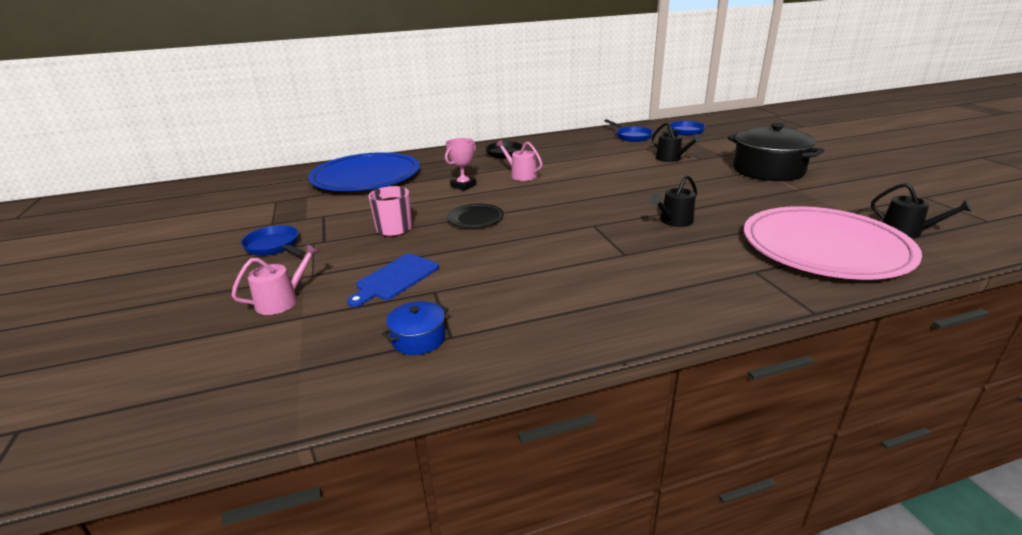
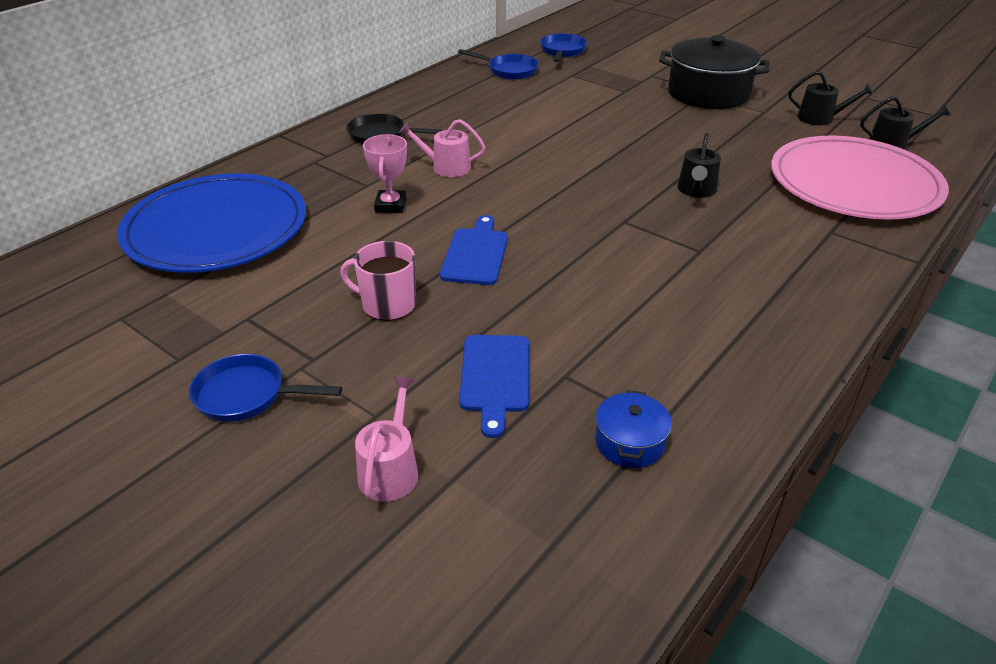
camera: 35 degrees left, 10 degrees up
(475, 218) = (476, 254): black plate -> blue cutting board
(671, 158) = (594, 98): black watering can -> black watering can (820, 118)

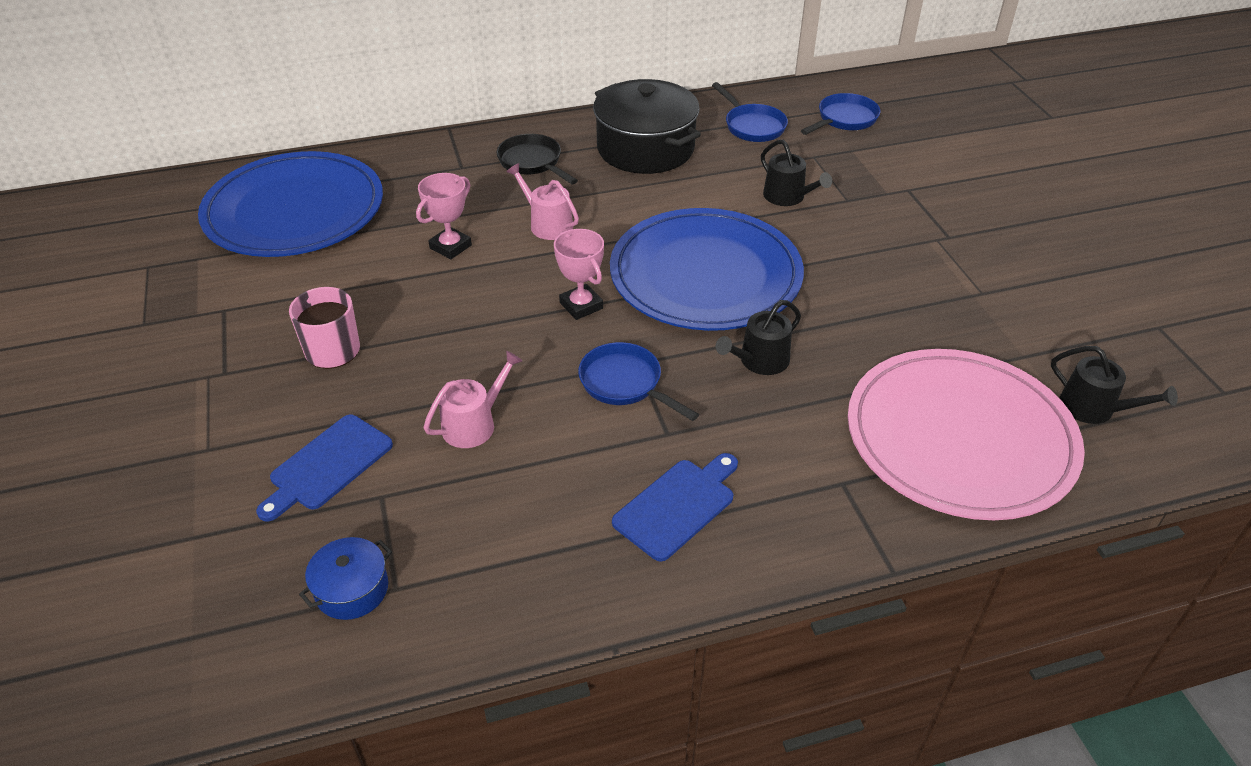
camera: 35 degrees right, 5 degrees up
(247, 395) = (150, 381): blue pan -> blue pan (625, 384)
(390, 470) = (164, 502): pink watering can -> pink watering can (474, 424)
(476, 254) = (459, 333): blue cutting board -> blue cutting board (678, 506)
(540, 204) = (581, 306): none -> pink trophy
(597, 158) = (705, 275): none -> blue plate
(708, 93) = (946, 240): black pot -> black pot (645, 148)
(820, 118) = (1045, 331): black watering can -> black watering can (787, 197)

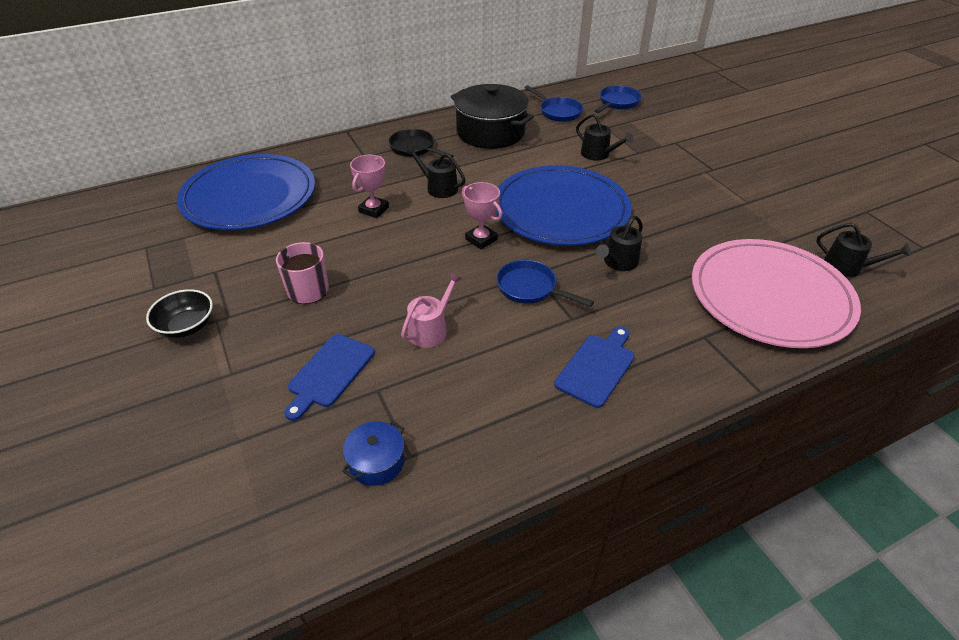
camera: 10 degrees left, 0 degrees up
(170, 379) = (186, 326): none -> black bowl
(547, 224) = (439, 188): pink watering can -> black watering can

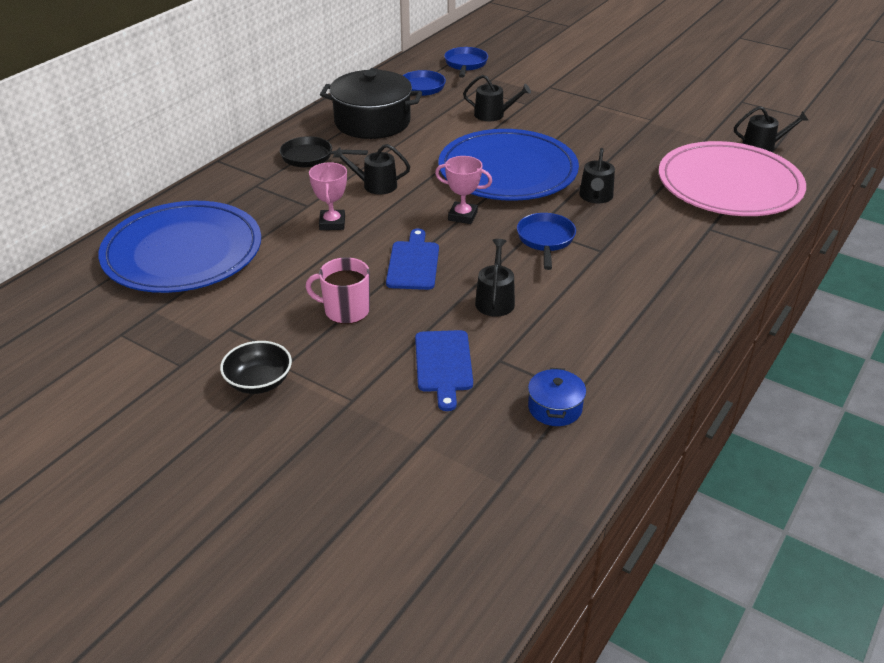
camera: 30 degrees left, 5 degrees down
(431, 329) = (495, 300): pink watering can -> black watering can
(530, 288) = (545, 240): blue pan -> blue pan turned 90 degrees clockwise
(597, 367) = (654, 278): blue cutting board -> blue cutting board (413, 263)

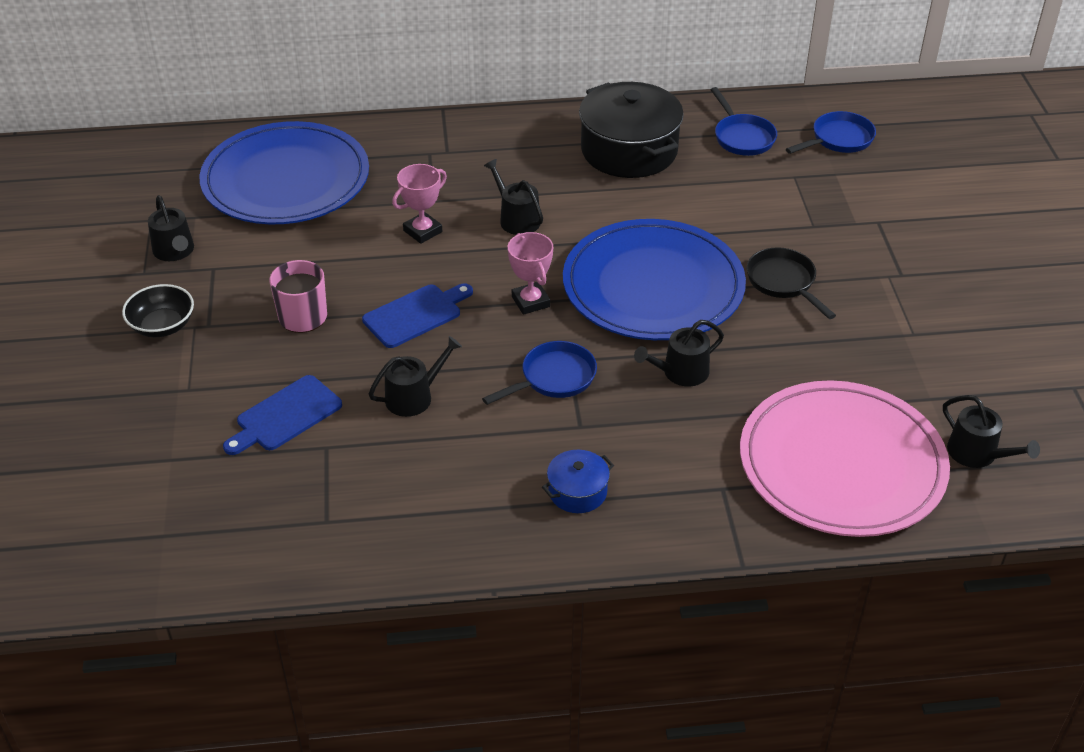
camera: 50 degrees right, 5 degrees up
(311, 157) = (516, 154): black pan -> black pan (783, 282)
(493, 115) = (755, 216): black watering can -> black watering can (175, 251)
(555, 408) = (291, 517): blue pot -> blue pot (577, 492)

